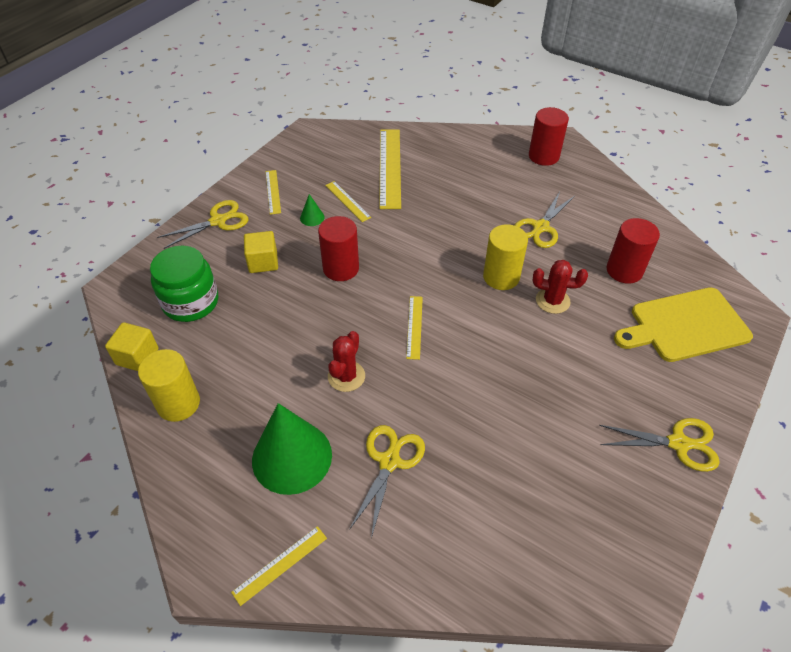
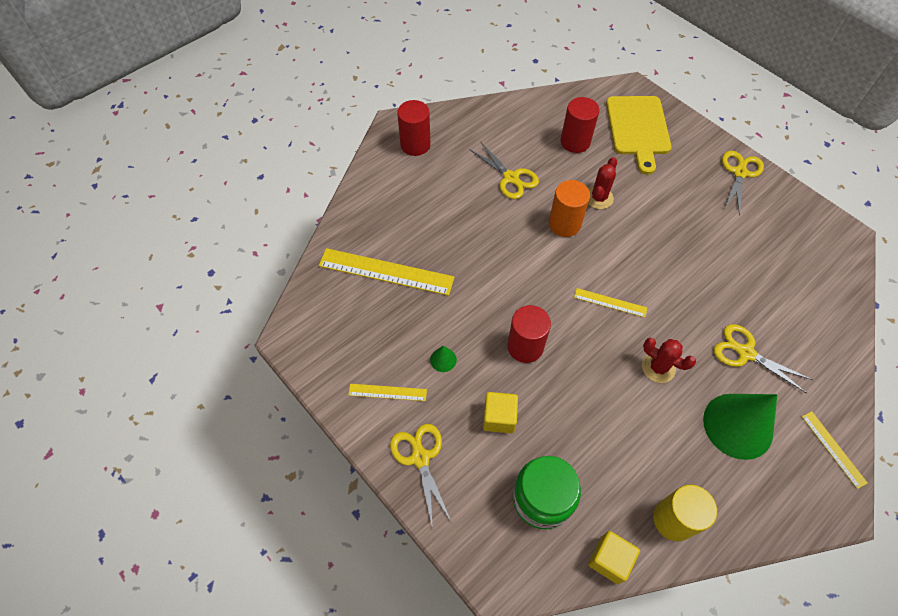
camera: 75 degrees left, 10 degrees up
(347, 201) = (427, 321): yellow ruler -> none
(501, 277) = (564, 224): yellow cylinder -> orange cylinder

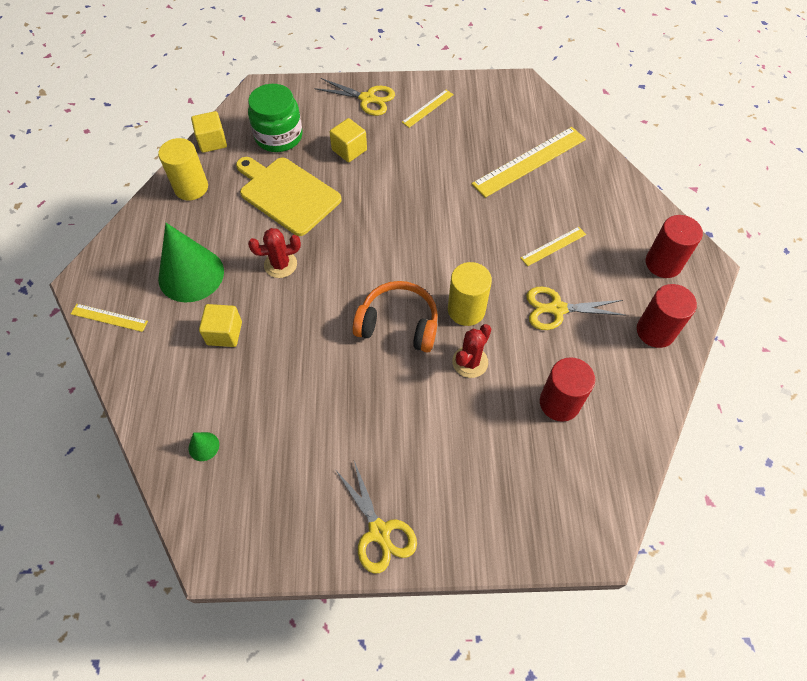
camera: 130 degrees right, 0 degrees up
(443, 359) = (421, 148): green cone -> green cone (203, 446)
(525, 346) = (383, 199): red cylinder -> red cylinder (655, 331)
(564, 224) = (466, 310): orange cylinder -> yellow cylinder
(598, 198) = (470, 362): red cactus -> red cactus turned 60 degrees clockwise
(610, 303) = (361, 279): yellow ruler -> yellow ruler (553, 246)
(617, 253) = (398, 324): none -> orange headphones
(638, 129) = (528, 485): yellow cutting board -> yellow cutting board (287, 194)
(745, 353) = (224, 333): yellow scissors -> yellow cube

